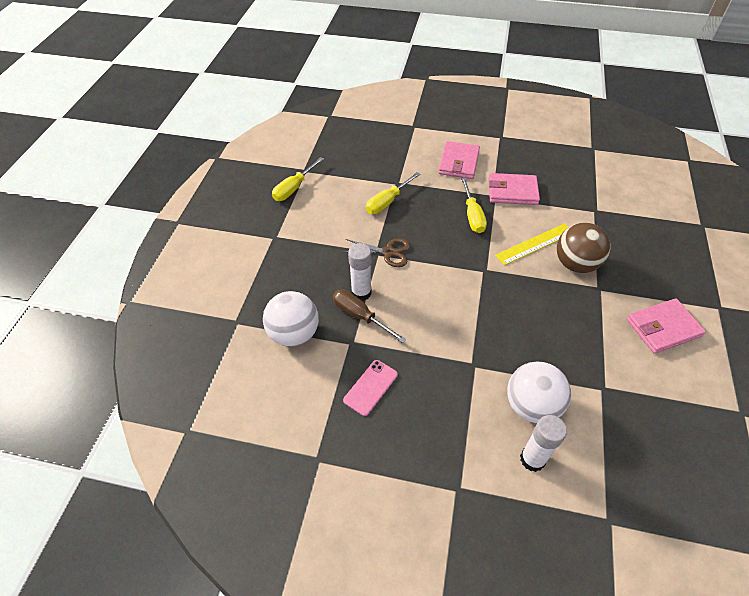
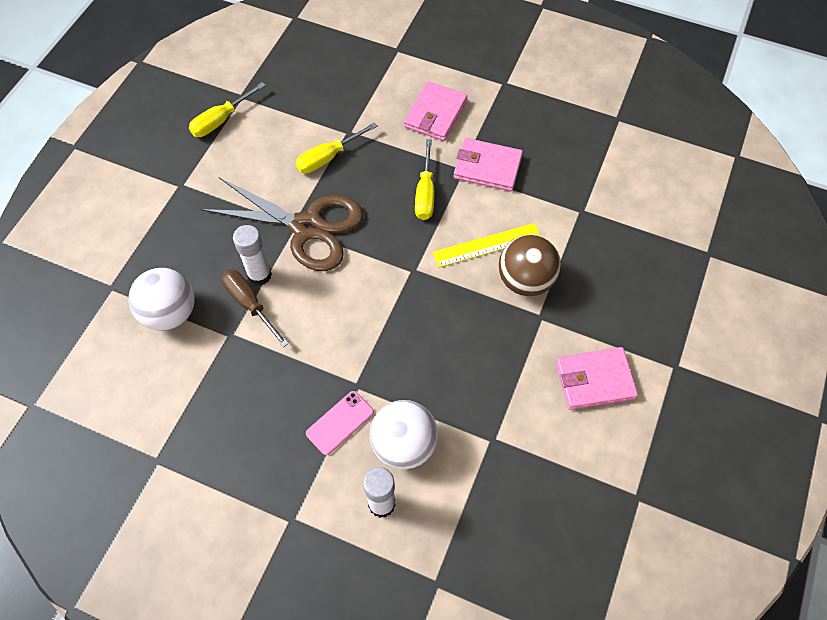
camera: 10 degrees right, 10 degrees up
(370, 387) = (235, 391): pink phone -> pink phone (340, 423)
(388, 252) = (307, 227): brown scissors -> brown scissors, size x1.97

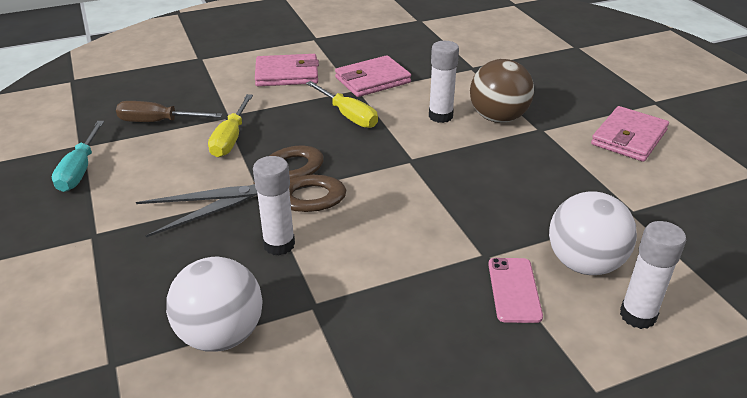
camera: 45 degrees left, 25 degrees down
(221, 120) = (80, 170): yellow screwdriver -> turquoise screwdriver
(250, 304) = (300, 270): brown screwdriver -> brown screwdriver (158, 122)
(435, 114) = (287, 74): pink wallet -> pink wallet turned 75 degrees counterclockwise
(487, 245) = (440, 116): yellow ruler -> white glue stick

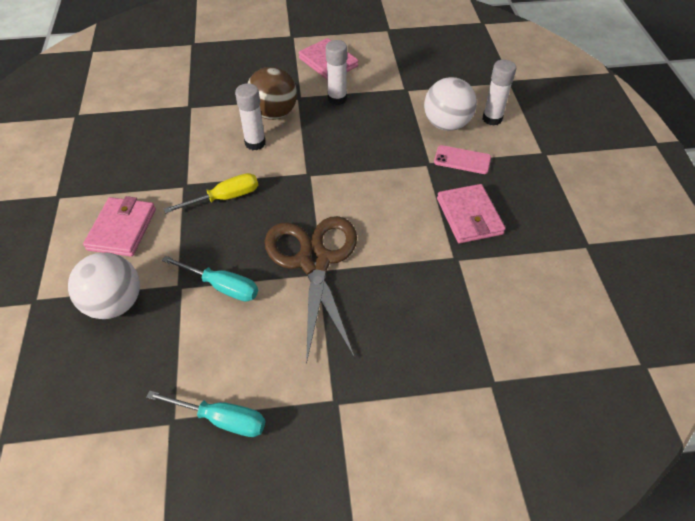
camera: 75 degrees left, 15 degrees up
(158, 122) = (159, 346): brown screwdriver -> none
(221, 335) = (475, 314): white ball -> white ball (115, 304)
(231, 139) = (222, 286): yellow screwdriver -> turquoise screwdriver
(279, 244) = (387, 269): white glue stick -> white glue stick (337, 99)
(372, 80) = (172, 170): pink wallet -> pink wallet (469, 216)

